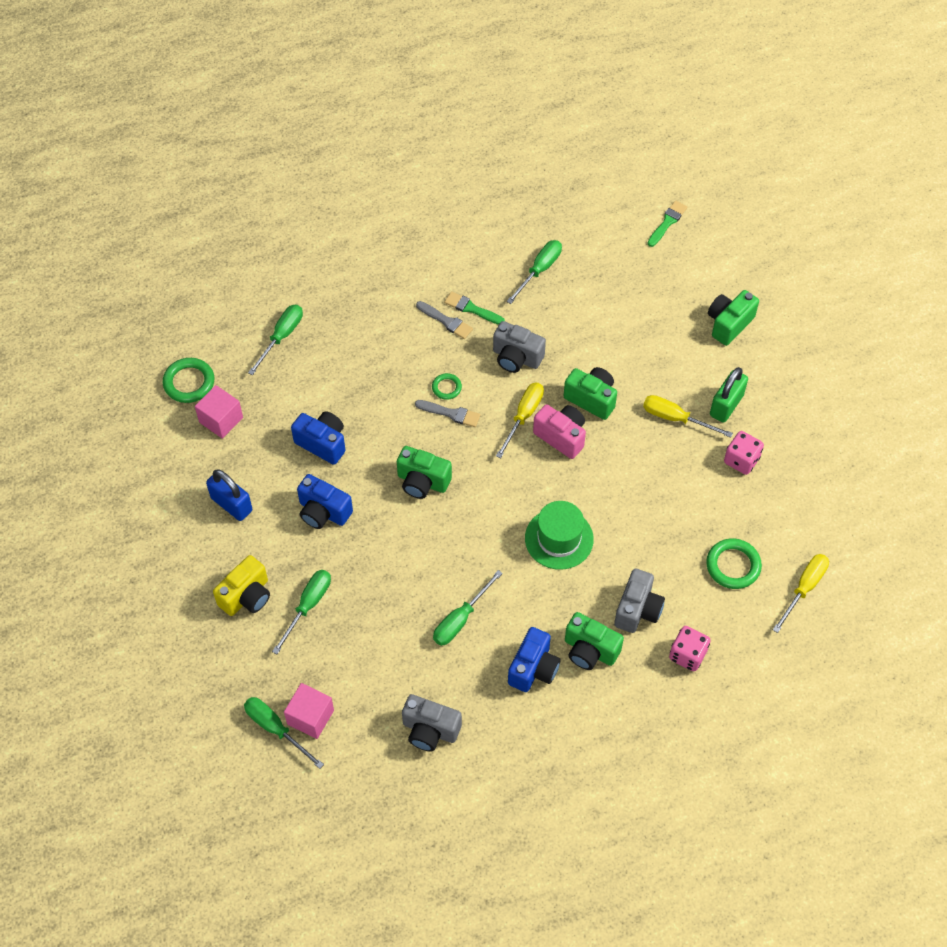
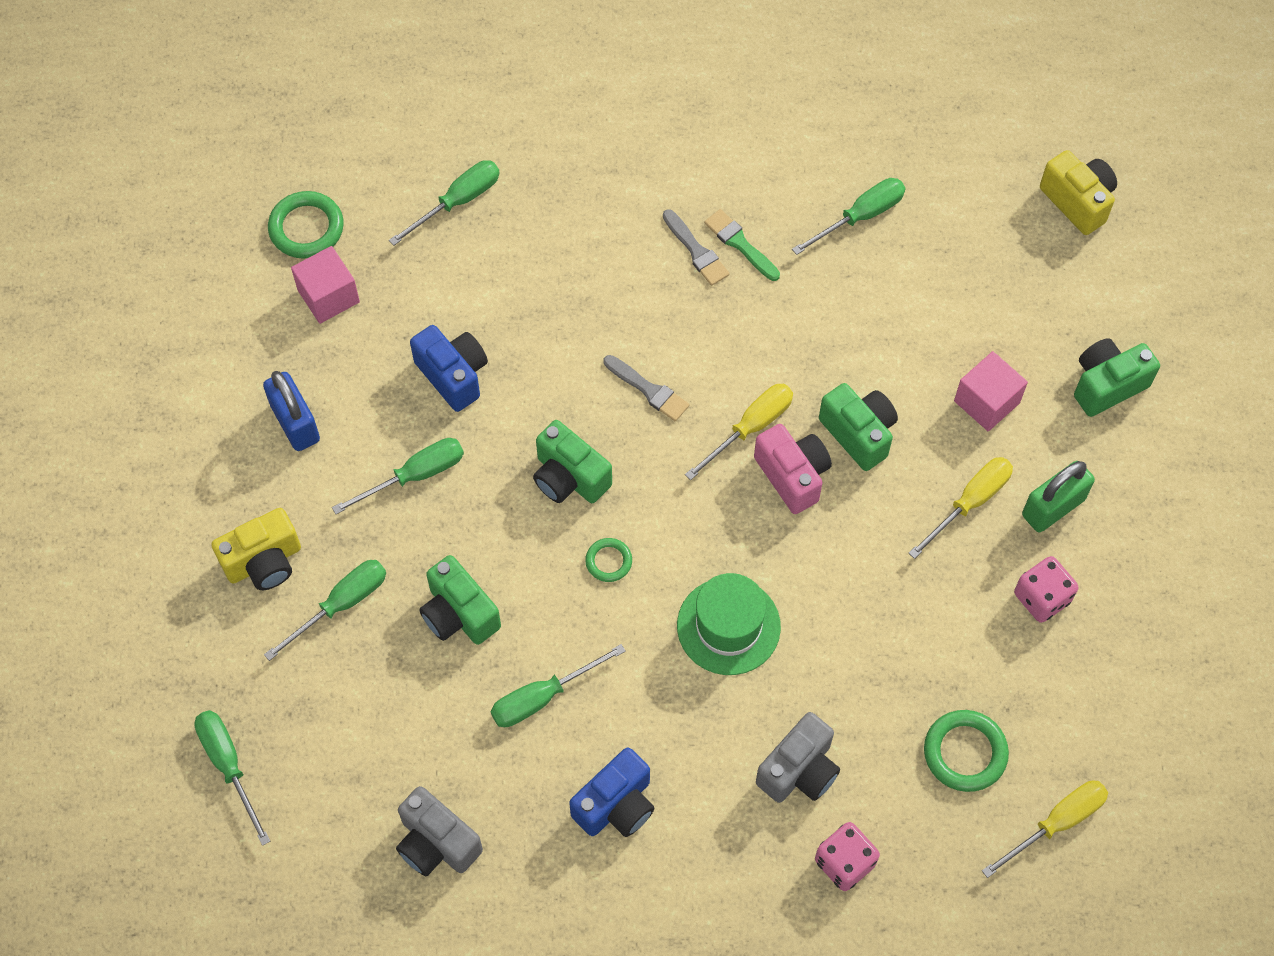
camera: 20 degrees right, 5 degrees up
(310, 717) = (282, 765): pink cube -> pink cube (986, 402)
(323, 512) = (415, 475): blue camera -> green screwdriver
(446, 387) = (658, 350): green ring -> green ring (608, 561)
(516, 358) = (775, 337): grey camera -> none
(590, 650) = (706, 806): green camera -> green camera (459, 614)
(667, 222) = (1077, 201): green brush -> yellow camera
(675, 418) = (970, 503): yellow screwdriver -> yellow screwdriver turned 90 degrees clockwise

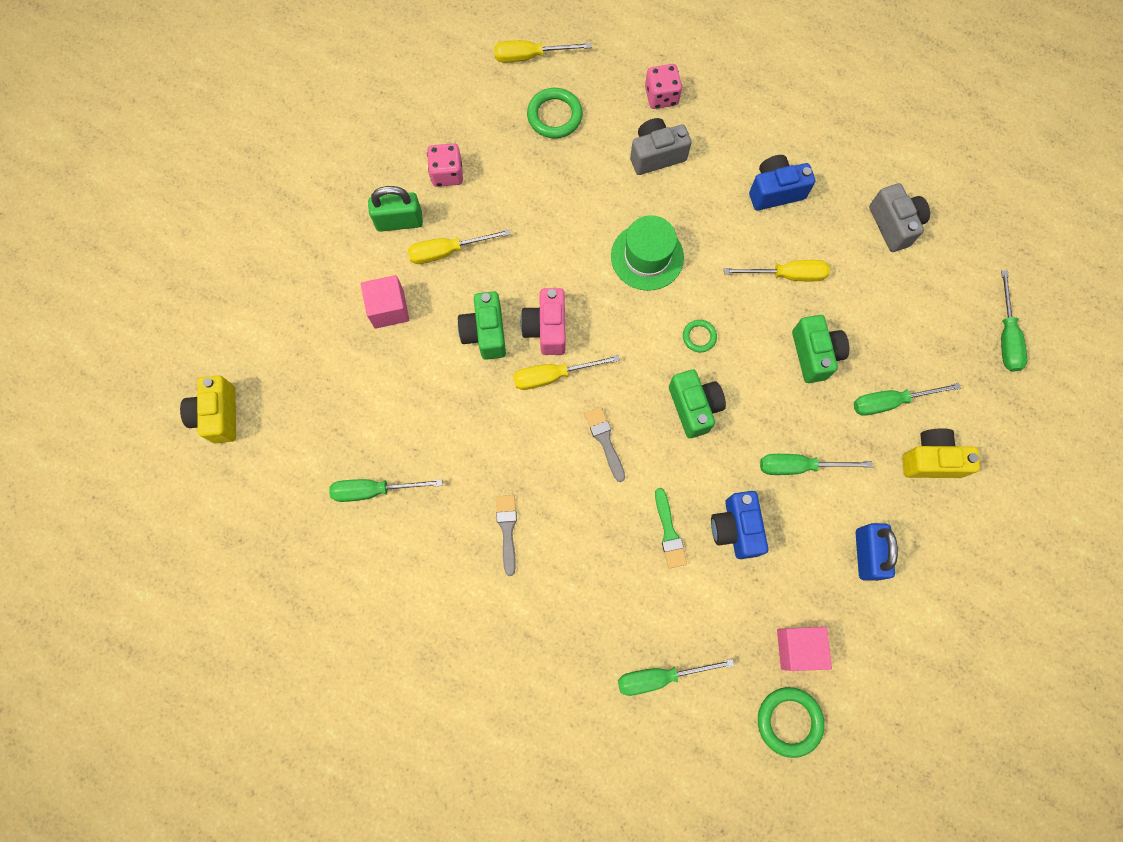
camera: 150 degrees left, 10 degrees up
(542, 697) = (787, 275): green screwdriver -> yellow screwdriver
(740, 244) = (473, 518): green brush -> green brush (669, 532)
(1107, 385) = (305, 278): green camera -> none

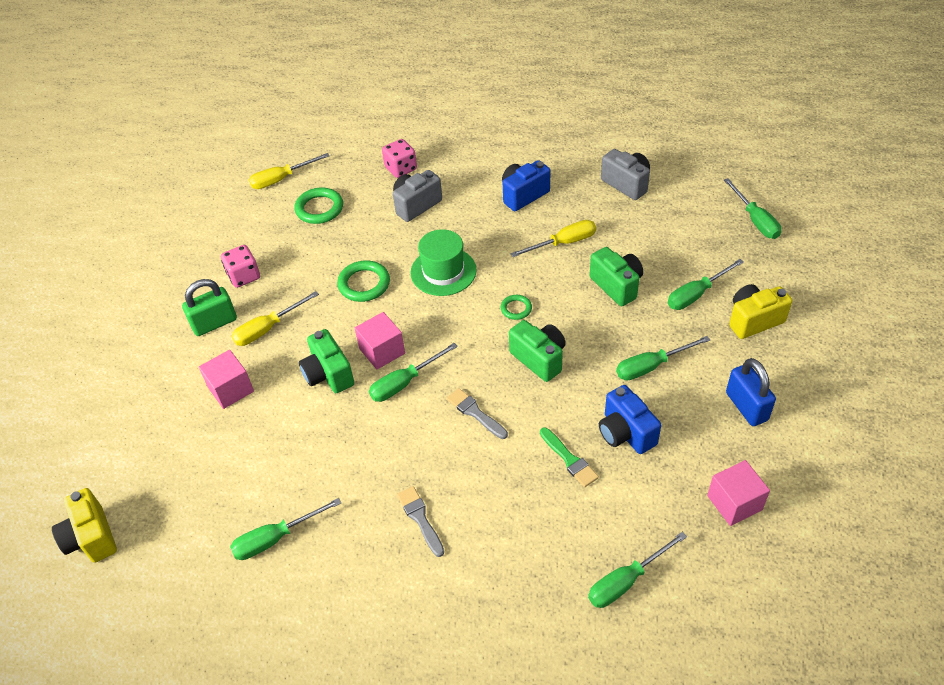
camera: 20 degrees left, 25 degrees down
(546, 328) = (382, 351): pink camera -> pink cube
(553, 376) = (404, 383): yellow screwdriver -> green screwdriver
(789, 721) = (763, 566): green ring -> green ring (364, 284)

